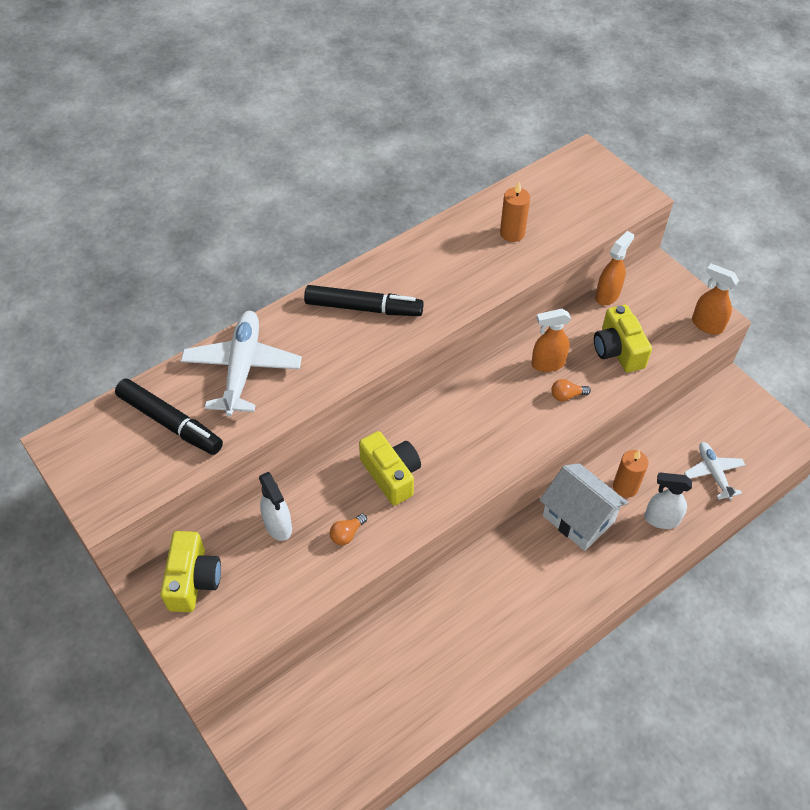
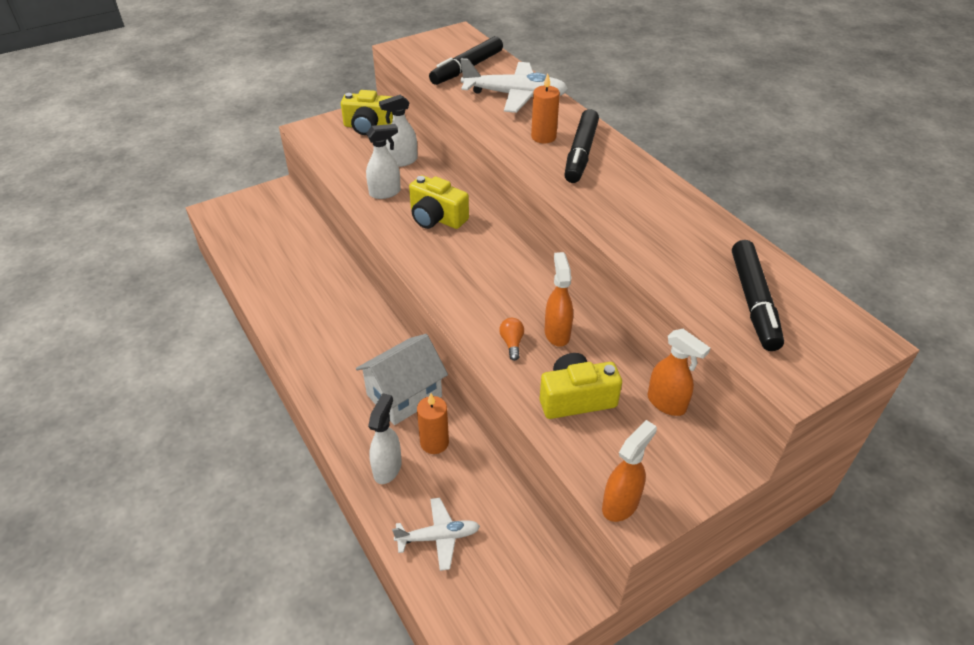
camera: 95 degrees right, 10 degrees down
(347, 534) = (385, 193): orange light bulb -> white spray bottle
(391, 475) = (436, 218): yellow camera -> yellow camera turned 60 degrees clockwise
(512, 233) = (698, 256): orange candle -> orange candle (543, 137)
(560, 206) = (753, 301): none -> black marker

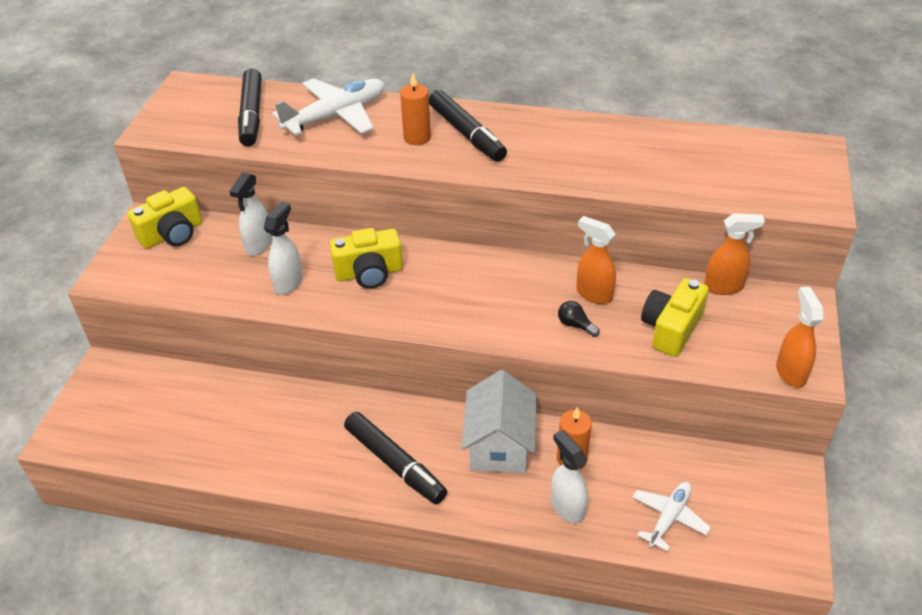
camera: 45 degrees left, 0 degrees up
(512, 343) = (575, 325): orange light bulb -> black light bulb
(753, 301) = (731, 168): black marker -> black marker (394, 463)

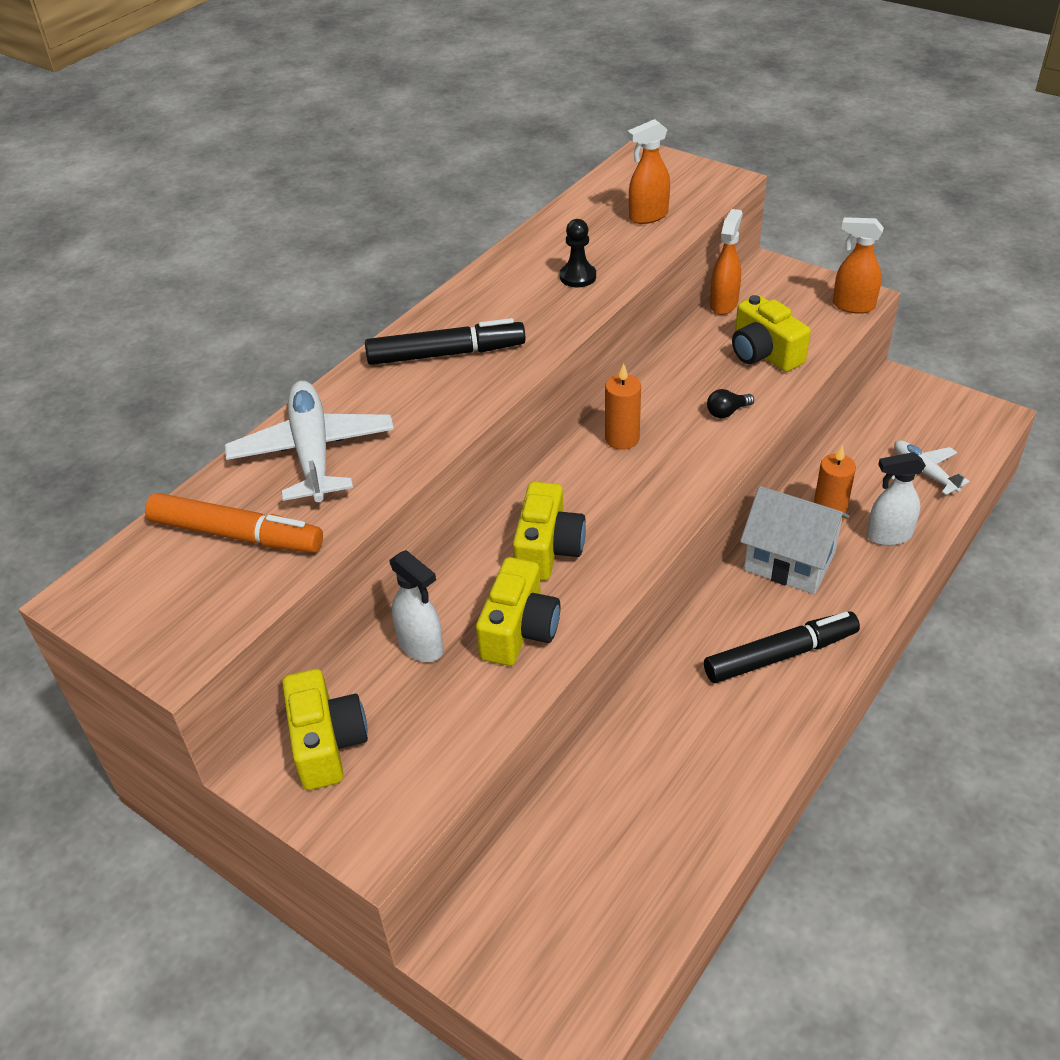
camera: 65 degrees left, 0 degrees up
(252, 114) = (236, 534): black marker -> orange marker
(289, 283) = (519, 630): white spray bottle -> yellow camera
(417, 137) = (421, 394): orange candle -> orange candle (622, 439)
(593, 294) = (687, 386): orange spray bottle -> orange spray bottle (648, 216)
(603, 164) = (578, 277): none -> black pawn

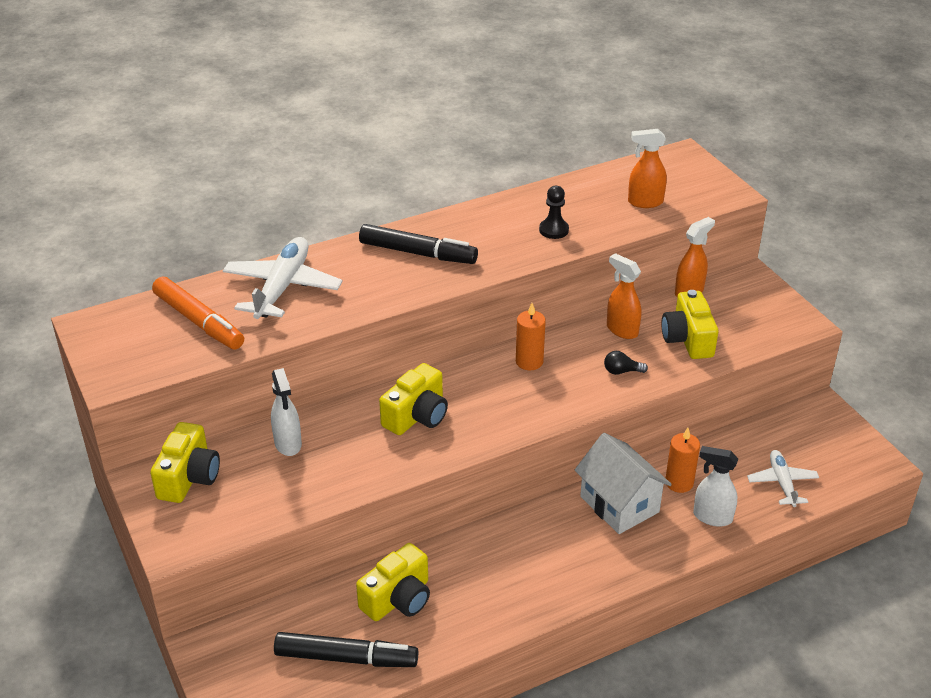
camera: 25 degrees right, 5 degrees down
(519, 630) = (356, 459): yellow camera -> yellow camera (398, 599)
(779, 655) = (557, 564): black marker -> black marker (345, 658)
(852, 306) = (791, 328): orange spray bottle -> orange spray bottle (621, 330)

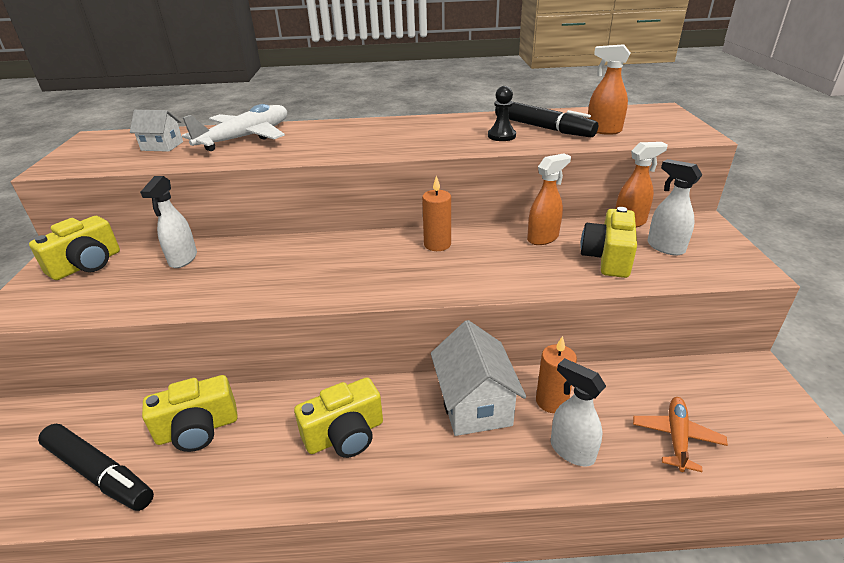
camera: 25 degrees right, 5 degrees down
(198, 321) = (162, 146): orange marker -> white house
(417, 253) = (371, 134): black marker -> black marker (542, 127)
(417, 416) = (303, 263): yellow camera -> yellow camera (345, 435)
(621, 330) = (543, 238): orange spray bottle -> orange spray bottle turned 75 degrees clockwise
(621, 371) = (521, 270): black light bulb -> none
(730, 315) = (665, 247): none -> white spray bottle
(782, 483) = (676, 437): white plane -> orange plane

